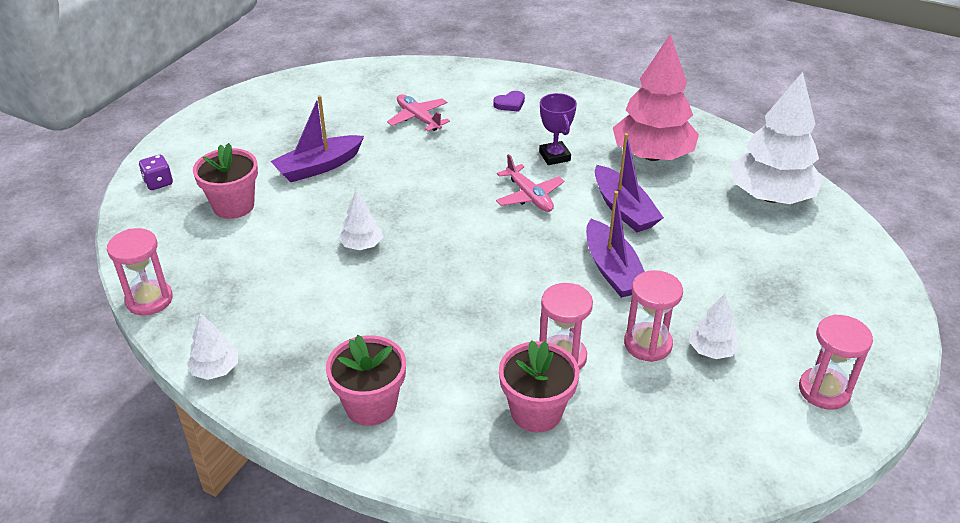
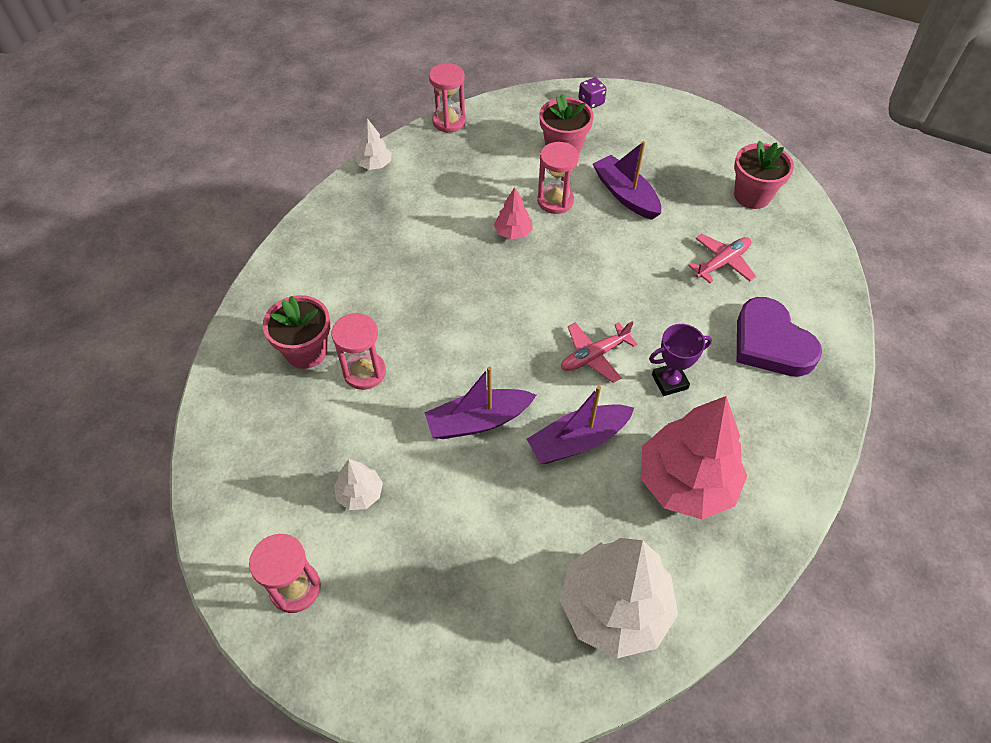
camera: 90 degrees right, 15 degrees up
(362, 245) = (513, 232): white tree -> pink tree
(370, 405) = (329, 250): pink flower pot -> pink flower pot (752, 196)
(510, 104) = (770, 343): purple heart -> purple heart, size x2.34
(648, 344) = (373, 440): pink hourglass -> pink hourglass (555, 201)

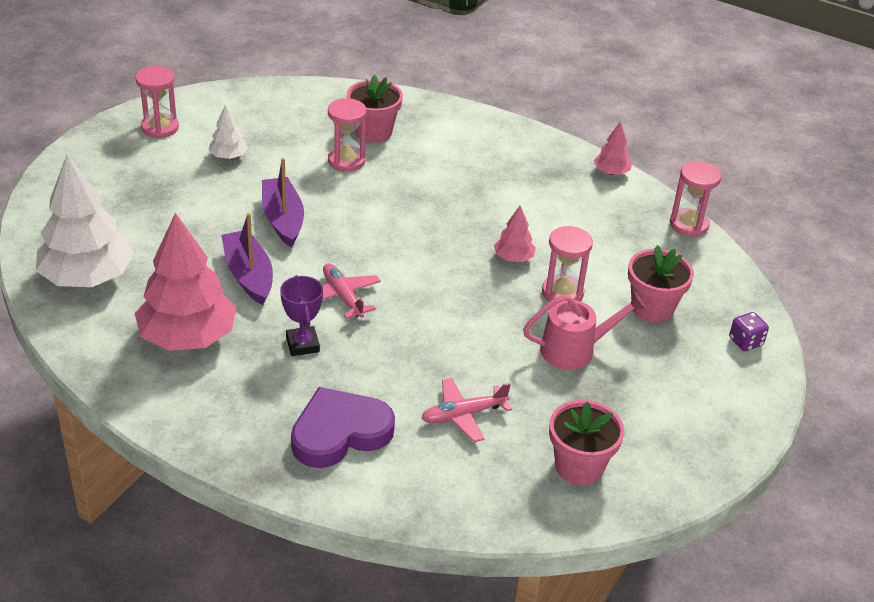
camera: 90 degrees right, 15 degrees down
(375, 165) = (611, 172): white tree -> pink tree
(625, 195) = (575, 350): purple boat -> pink watering can
(722, 262) = (463, 415): pink plane -> pink plane turned 105 degrees clockwise

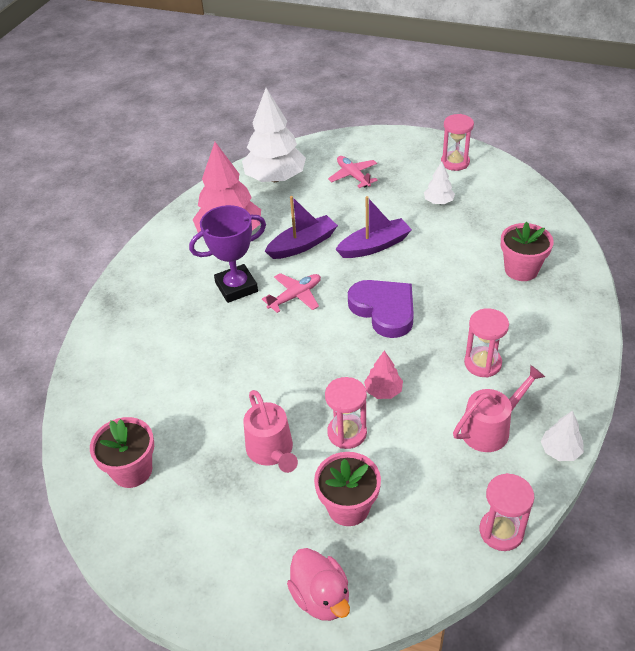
camera: 85 degrees right, 5 degrees up
(302, 344) = (236, 287): purple trophy -> purple trophy, size x1.57
(340, 432) = (151, 324): purple heart -> purple heart (384, 310)
(346, 161) = (469, 263): pink hourglass -> pink hourglass (482, 363)
(463, 415) = (179, 388): pink plane -> pink plane (353, 176)
(578, 203) = (490, 428): none -> pink watering can
(611, 172) = (560, 451): pink tree -> white tree
(745, 342) = (321, 597): purple dice -> pink duck

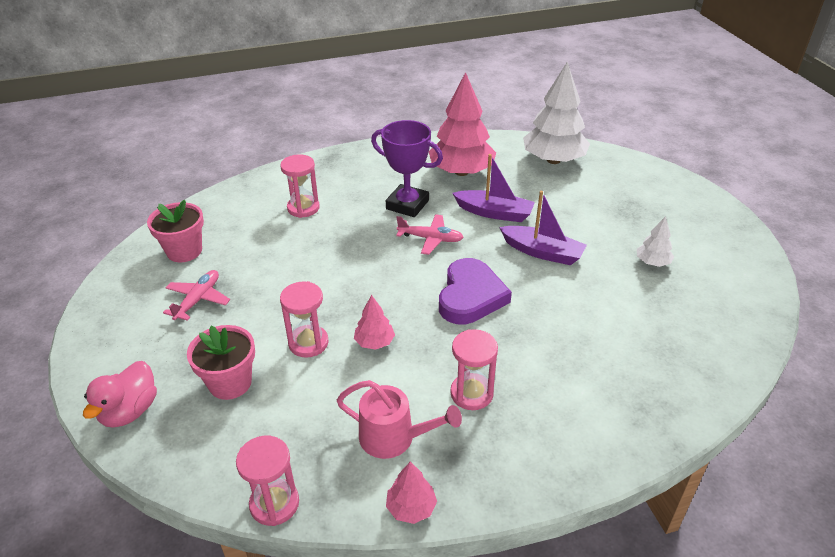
camera: 50 degrees right, 5 degrees down
(272, 451) = (255, 310): pink watering can -> none
(353, 176) = (614, 197): pink plane -> pink plane (198, 299)
(455, 162) = (723, 246): pink hourglass -> pink hourglass (303, 208)
(521, 269) = (631, 363): pink flower pot -> none
(560, 451) = (411, 507): white tree -> pink tree

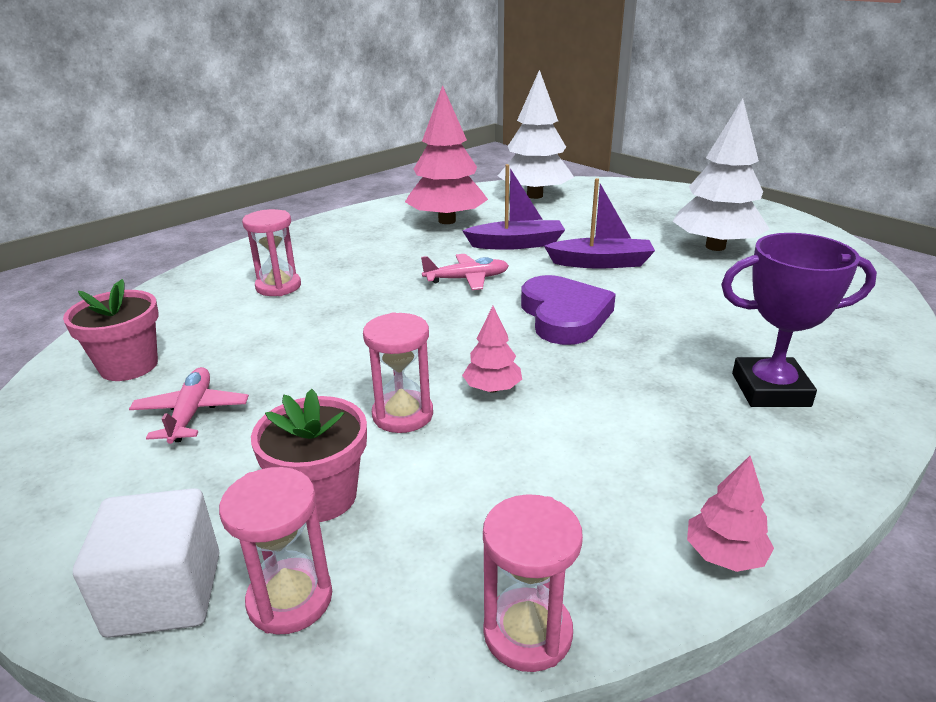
camera: 25 degrees left, 10 degrees down
(130, 411) = (165, 594): pink duck -> white cube
(394, 438) = (619, 481): pink watering can -> none
(407, 205) = (410, 257): purple trophy -> purple trophy (770, 390)
(471, 393) = (663, 403): pink hourglass -> pink hourglass (290, 599)
(652, 262) = (715, 247): white tree -> white tree, size x2.16

